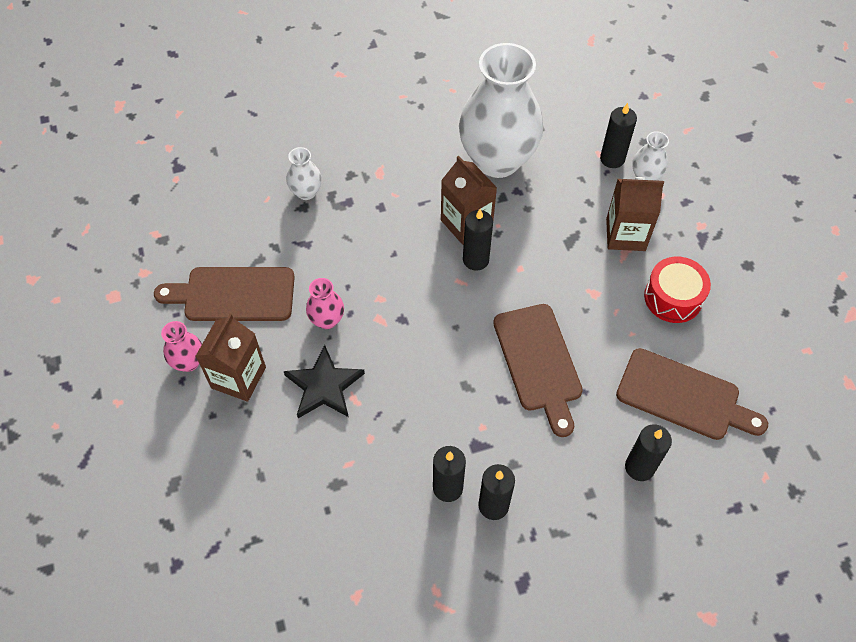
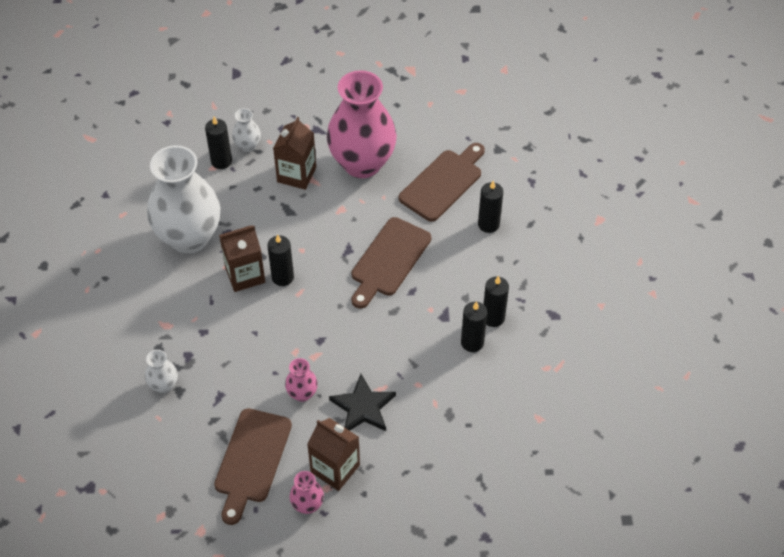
camera: 75 degrees left, 5 degrees down
(538, 362) = (388, 260): brown cutting board -> brown cutting board turned 120 degrees clockwise
(673, 297) = (362, 163): red drum -> pink vase

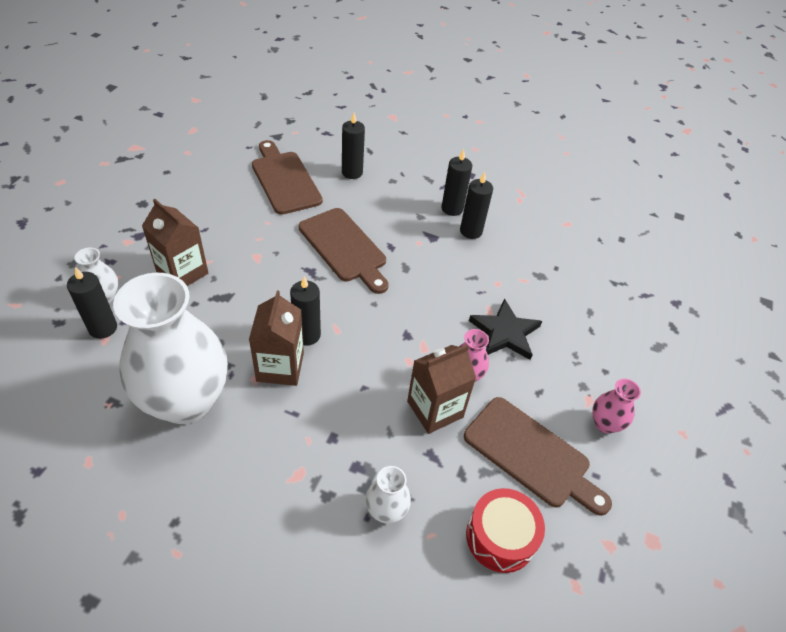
camera: 70 degrees left, 5 degrees down
(176, 459) = (500, 537): none -> red drum
(335, 468) = (568, 383): brown carton -> brown carton (435, 409)
(362, 163) = (214, 220): pink vase -> none

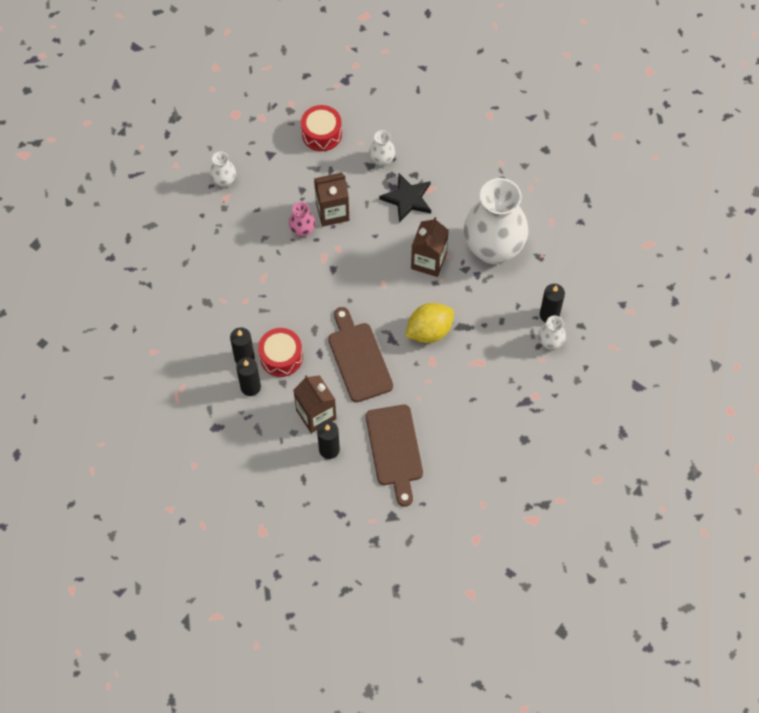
camera: 160 degrees left, 15 degrees up
(182, 272) = (492, 355): brown carton -> brown carton (316, 414)
(265, 286) = (429, 331): none -> yellow lemon
(307, 335) = (405, 282): black candle -> none
(432, 237) = (281, 357): none -> red drum
(505, 332) = (259, 257): black star -> black star (407, 199)
(531, 455) = (282, 172): brown cutting board -> none
(605, 424) = (224, 181): pink vase -> white vase

